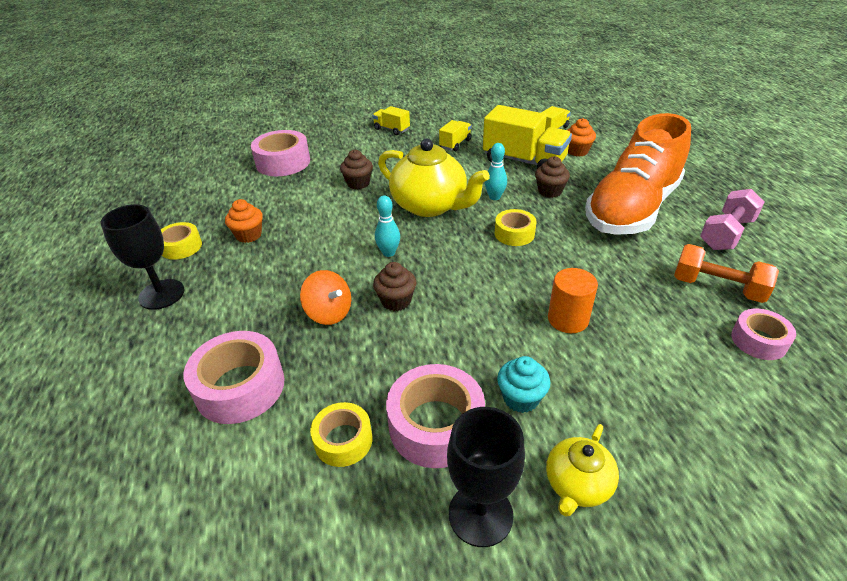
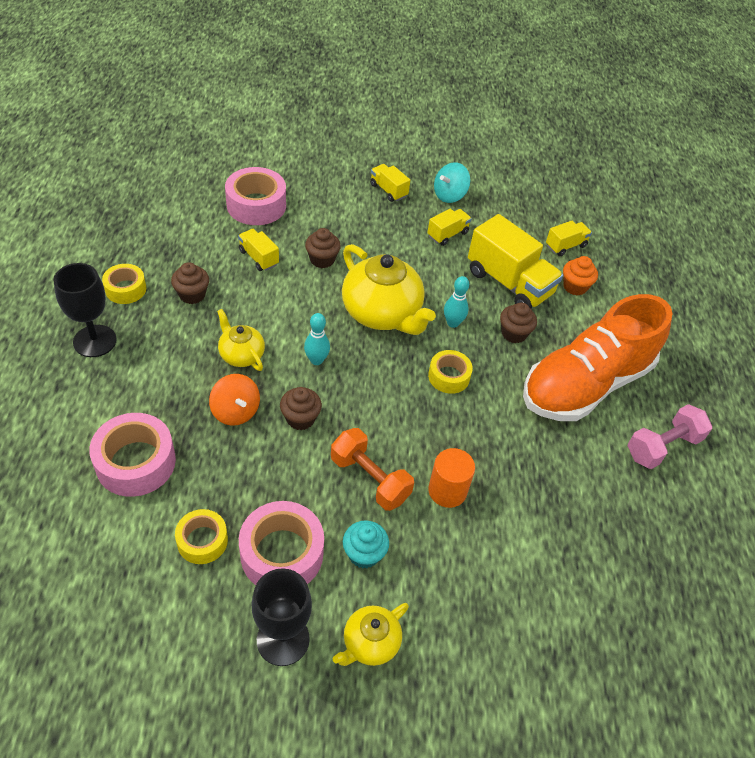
camera: 10 degrees right, 10 degrees up
(249, 235) = (192, 295): orange cupcake -> brown cupcake
(300, 195) = (258, 258): none -> yellow truck
(315, 267) = (241, 355): none -> yellow teapot
(442, 121) = (449, 195): none -> turquoise spinning top
(717, 287) = (609, 504): orange dumbbell -> orange dumbbell (370, 479)
(758, 341) = (609, 572): pink tape -> none

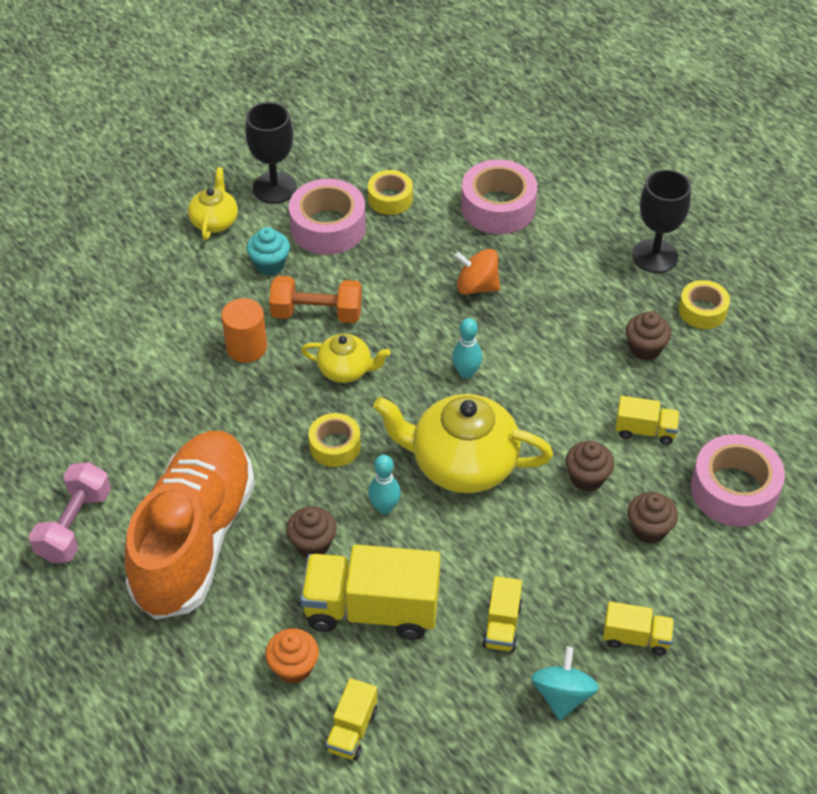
camera: 145 degrees right, 0 degrees up
(241, 355) = (532, 330): yellow teapot -> yellow teapot (346, 370)
(300, 418) = (421, 317): brown cupcake -> brown cupcake (649, 529)

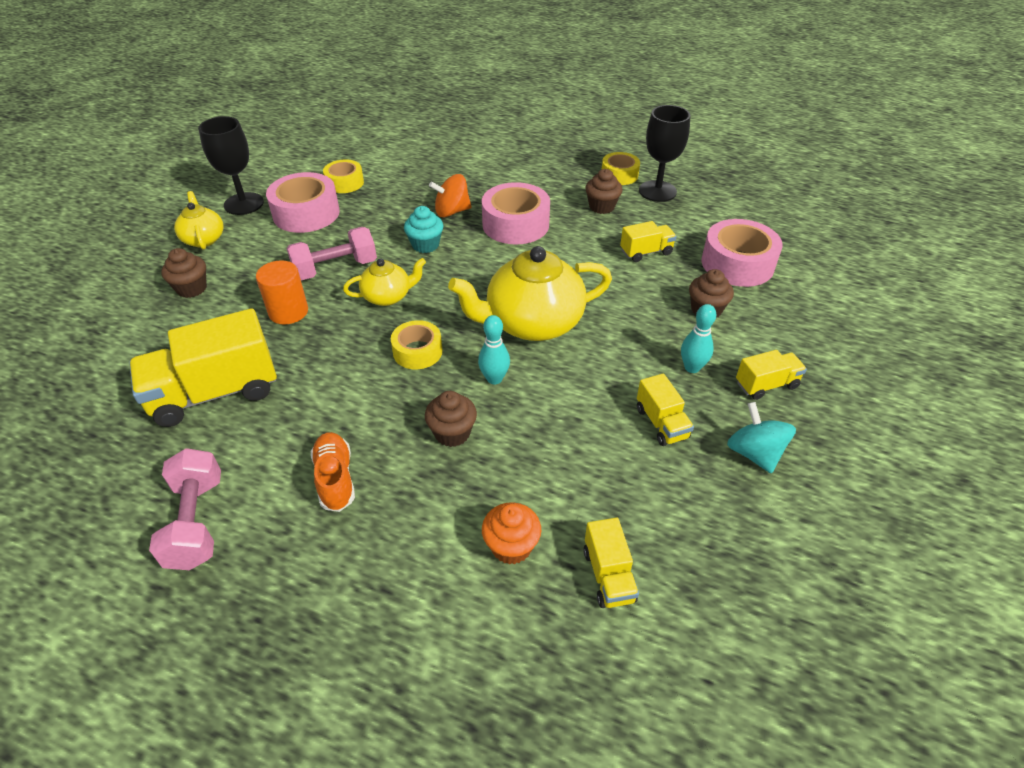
camera: 30 degrees left, 5 degrees down
(194, 539) = (335, 479): orange shoe -> orange shoe, size x0.40
(270, 264) = (272, 251): turquoise cupcake -> turquoise cupcake (425, 245)
(317, 313) = (335, 268): orange dumbbell -> pink dumbbell
(371, 609) = (544, 462): yellow truck -> yellow truck (215, 393)
(466, 372) = (487, 264): turquoise bowling pin -> turquoise bowling pin (692, 367)
(498, 207) = (430, 164): pink tape -> pink tape (515, 224)
(587, 478) = (633, 295): brown cupcake -> brown cupcake (192, 288)
(655, 256) = (561, 157): black goblet -> black goblet (657, 191)

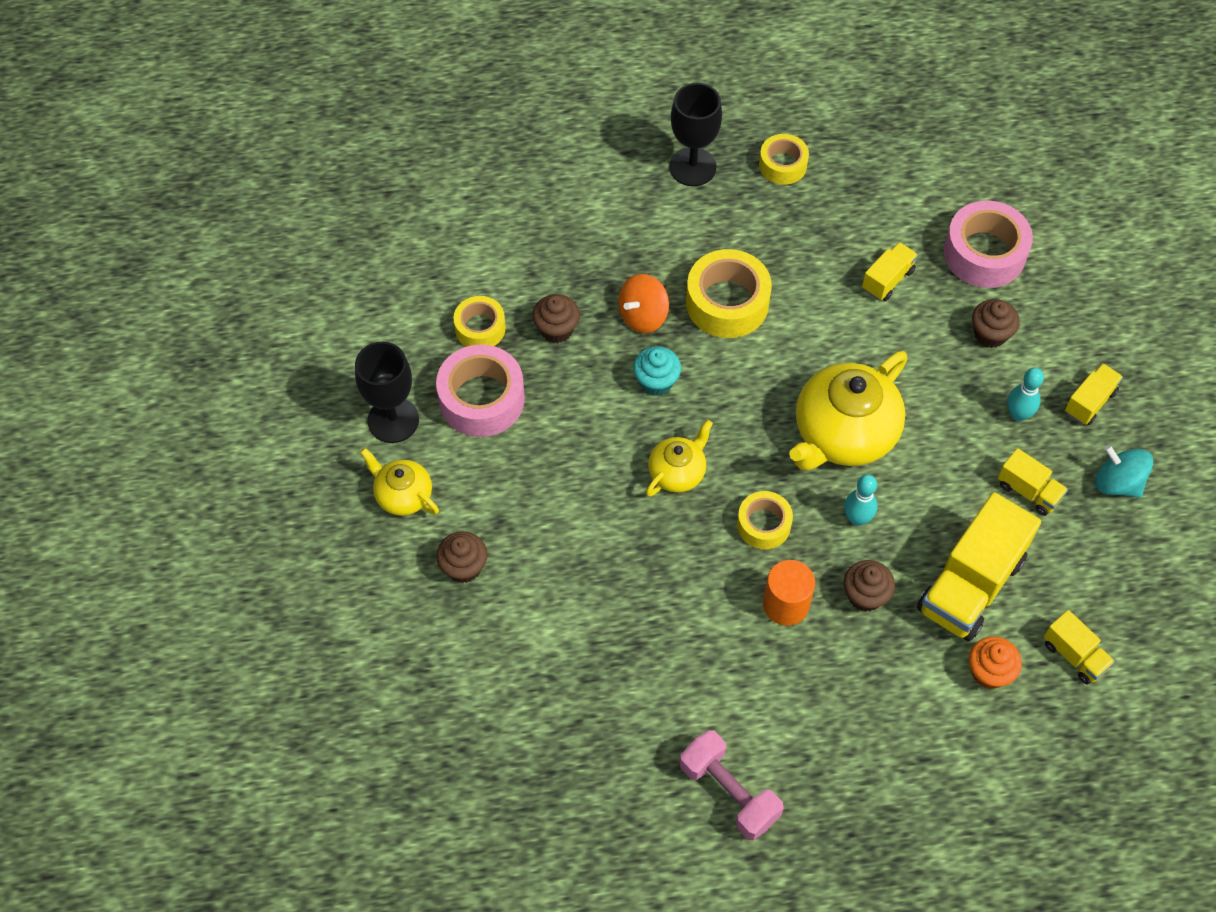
camera: 30 degrees left, 15 degrees up
(215, 393) = (618, 670): yellow truck -> yellow truck (970, 585)
(288, 312) = (595, 543): orange cylinder -> orange cylinder (785, 604)
(335, 268) = (590, 463): pink dumbbell -> none
(335, 479) = (805, 692): orange shoe -> none
(515, 224) = (727, 303): pink tape -> yellow tape
(601, 207) = (798, 229): brown cupcake -> brown cupcake (556, 329)
(657, 191) = (841, 174): black goblet -> black goblet (692, 167)

